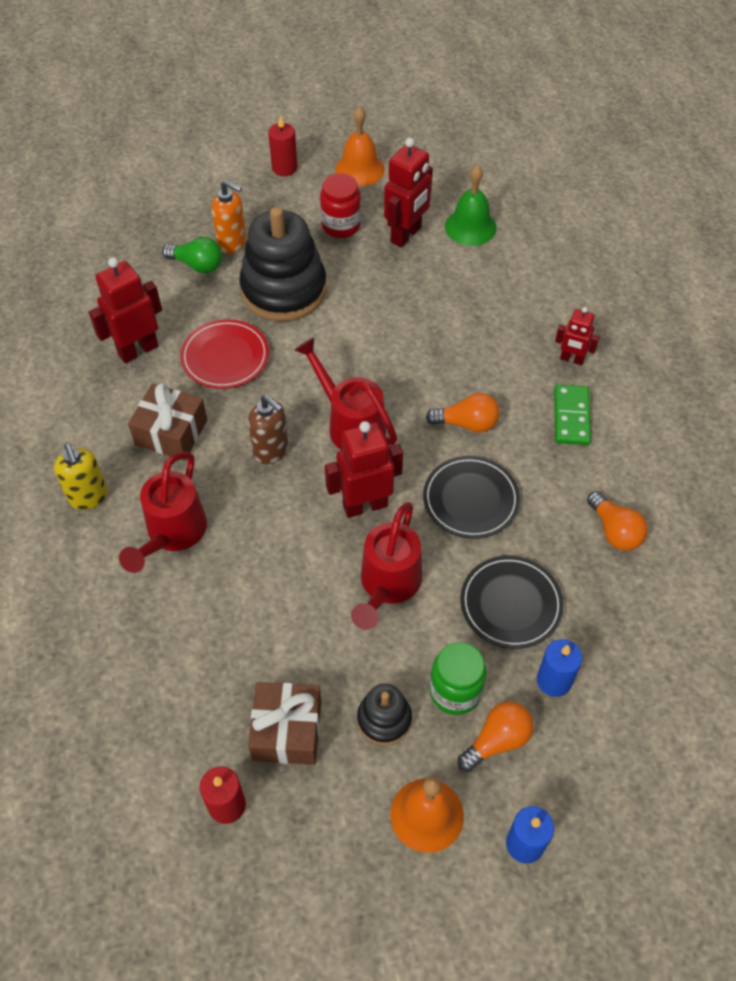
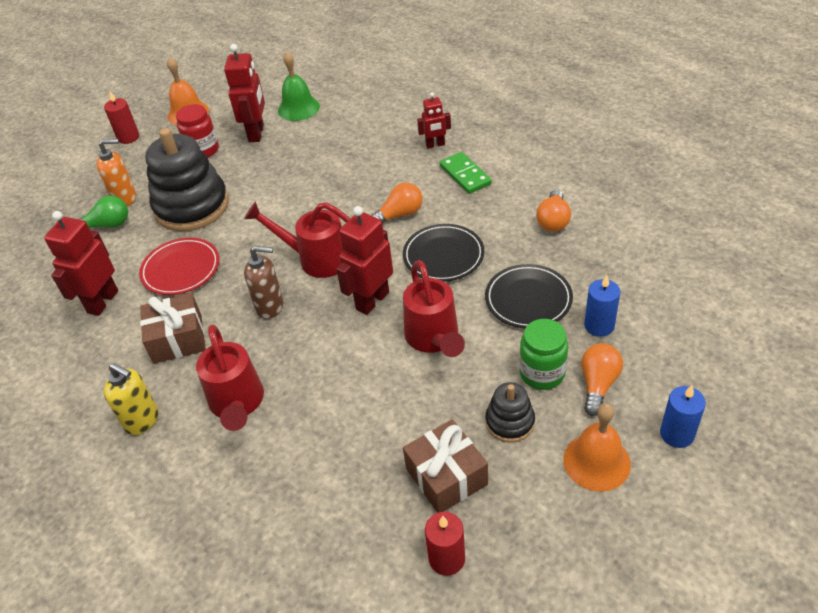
camera: 30 degrees left, 10 degrees down
(614, 531) = (553, 220): orange light bulb -> orange light bulb turned 75 degrees clockwise

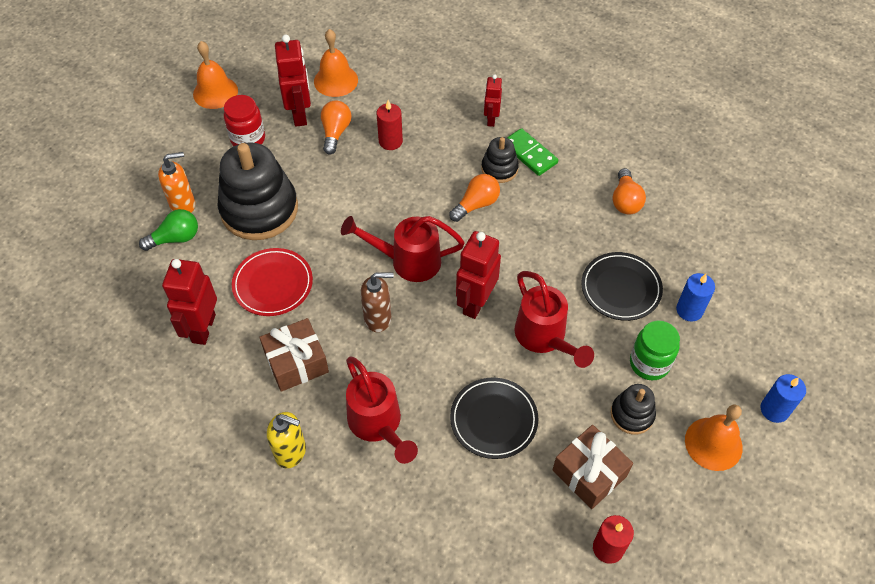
camera: 15 degrees left, 10 degrees up
(128, 137) = (158, 127): red candle -> red candle (390, 141)
(298, 108) = (336, 80): green bell -> orange bell
(431, 186) = (499, 169): none -> black stacking toy
(435, 145) = (491, 119): red robot -> red robot turned 120 degrees clockwise
(443, 256) = (531, 248): black plate -> black plate (493, 419)
(598, 384) = (700, 369): orange light bulb -> orange light bulb (335, 132)

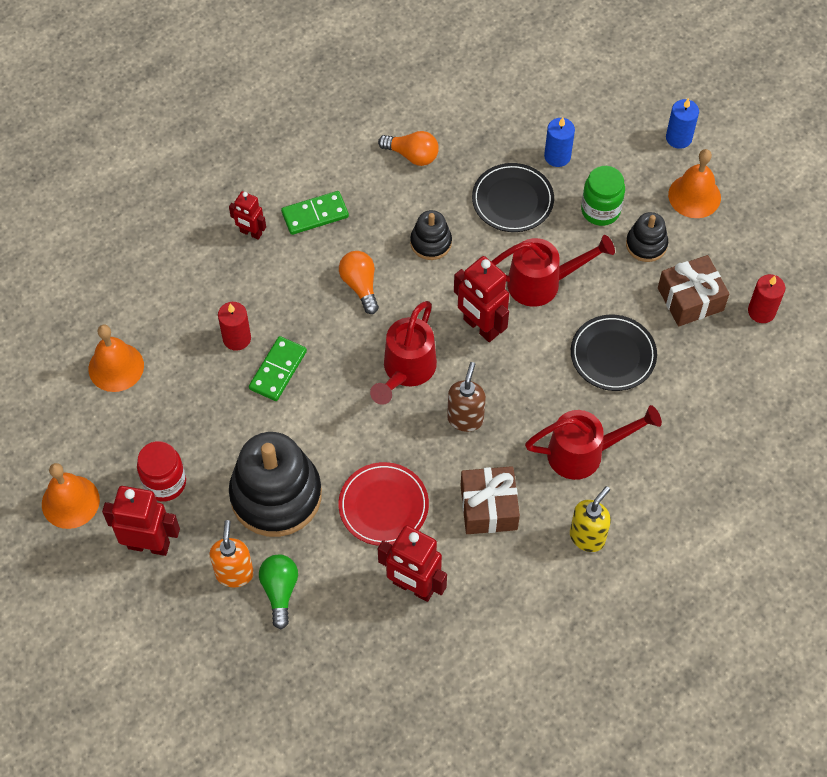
camera: 70 degrees left, 5 degrees up
(300, 114) = (152, 418): red robot -> red robot (149, 545)
(335, 132) = (197, 389): orange light bulb -> none
(372, 175) = (278, 370): none -> green domino
(499, 169) = (322, 249): black stacking toy -> black stacking toy (431, 242)

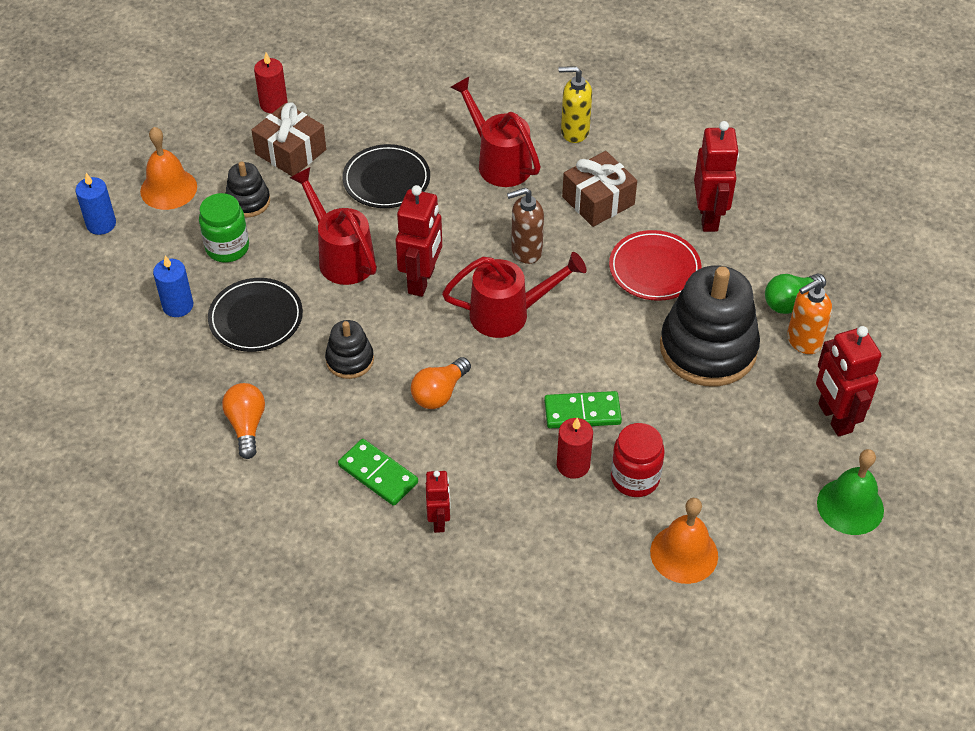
camera: 120 degrees left, 10 degrees down
(70, 501) = (850, 506): orange bell -> green bell
(165, 483) = (767, 440): red jar -> red jar (635, 478)

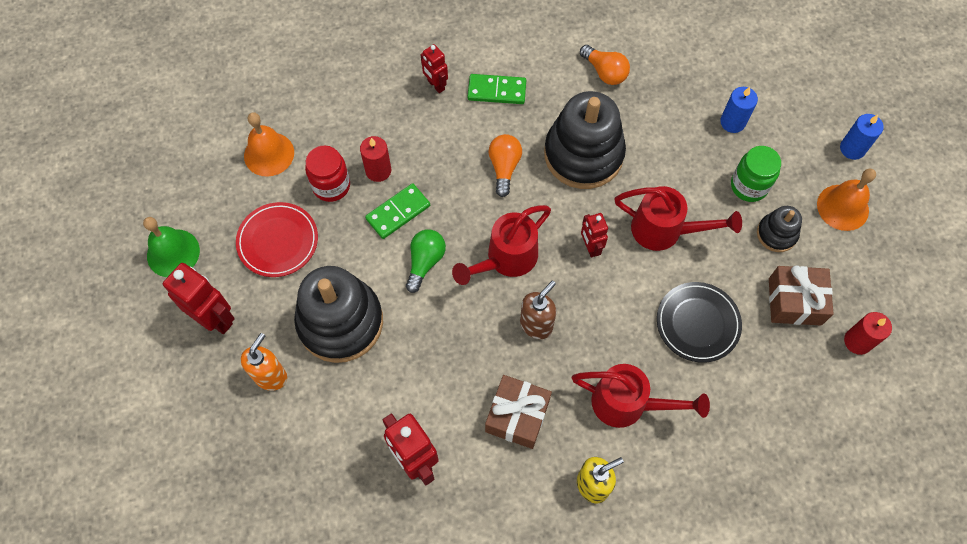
camera: 145 degrees right, 15 degrees up
(256, 318) = (673, 145): black plate -> none
(350, 360) = (583, 154): black stacking toy -> black stacking toy, size x2.04
(422, 281) = (590, 247): red robot -> red robot, size x0.59
(654, 269) = (426, 373): red plate -> red plate (278, 241)
(790, 301) = (300, 410): green light bulb -> green light bulb (425, 262)

